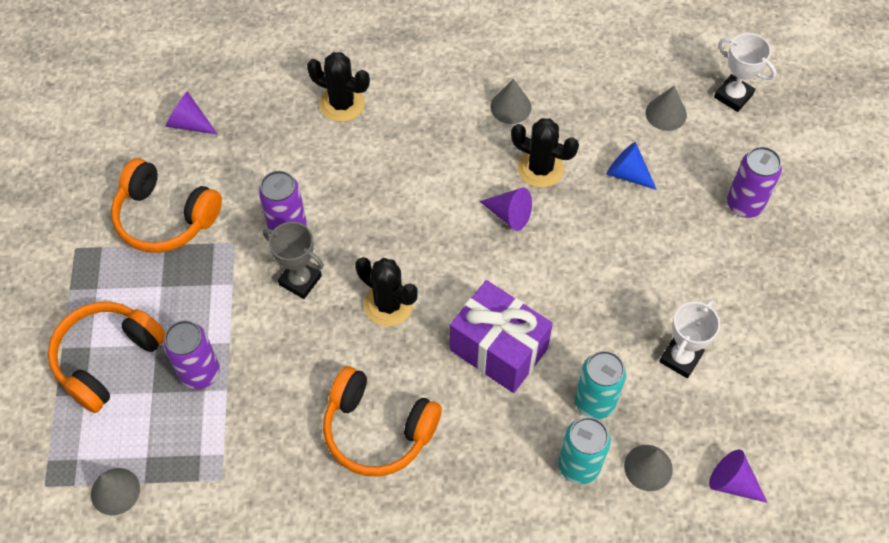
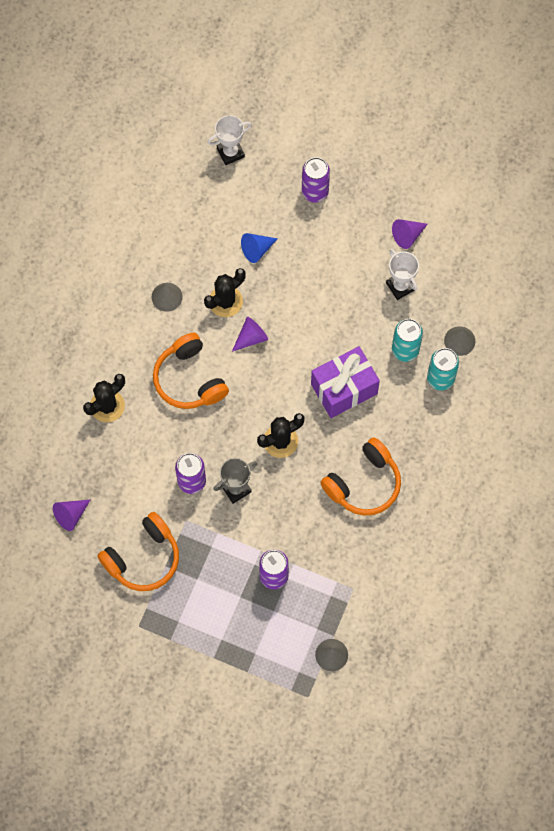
camera: 65 degrees left, 10 degrees up
(107, 359) = (236, 631): orange headphones -> orange headphones (189, 379)
(666, 113) = (223, 202): grey cone -> none
(732, 482) = (490, 299): purple cone -> purple cone (407, 235)

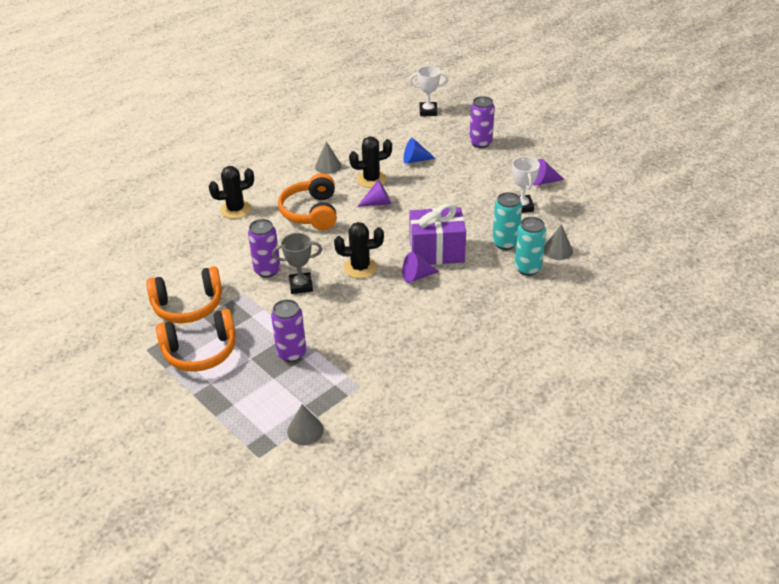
camera: 25 degrees right, 30 degrees down
(71, 515) = (153, 262): purple cone -> purple cone (417, 276)
(364, 483) = (417, 315): orange headphones -> orange headphones (200, 351)

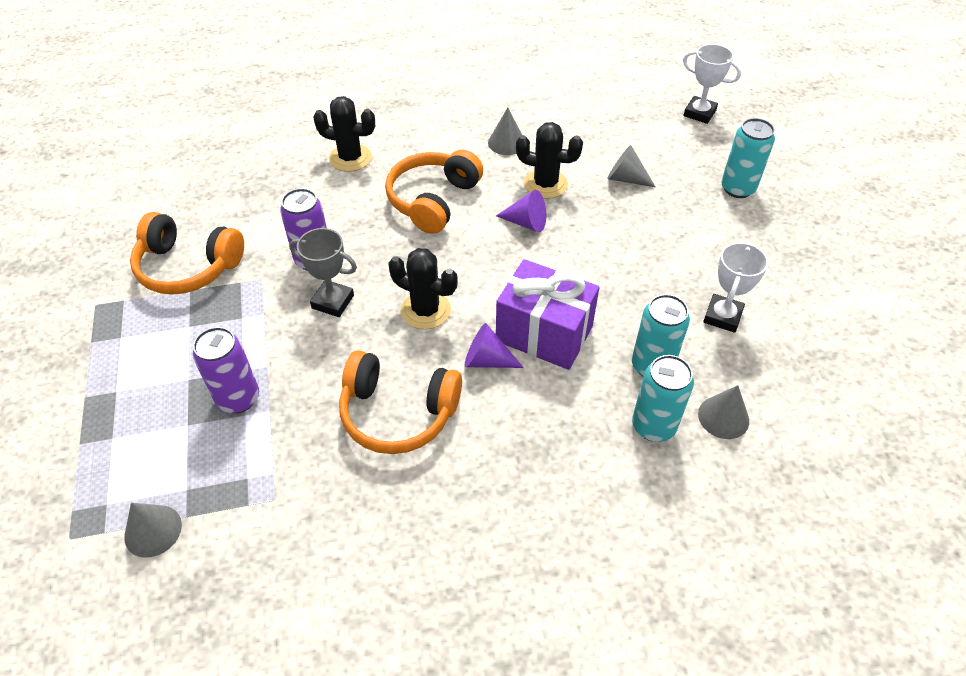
camera: 30 degrees right, 10 degrees up
(200, 351) = (145, 338): orange headphones -> orange headphones (398, 413)
(415, 160) = (626, 178): blue cone -> grey cone
(480, 143) = (737, 188): purple can -> turquoise can
(543, 181) = (787, 289): purple cone -> none

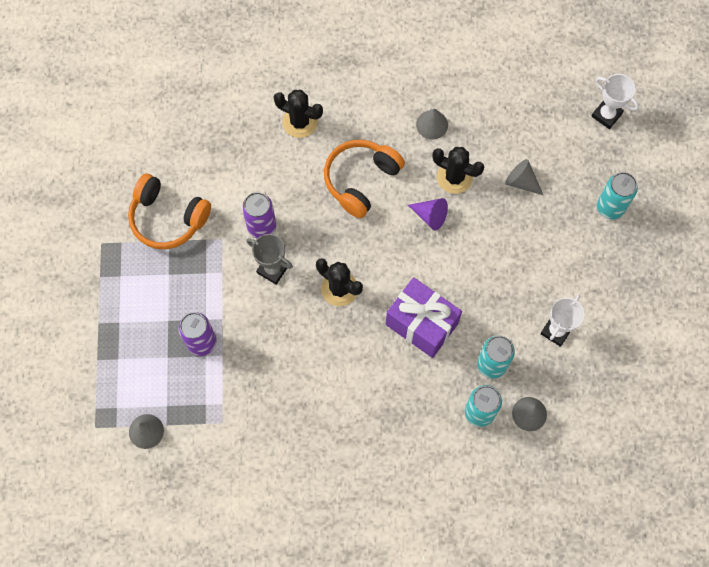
camera: 10 degrees right, 20 degrees up
(398, 413) = (308, 372): orange headphones -> none
(487, 360) = (376, 340): purple cone -> none

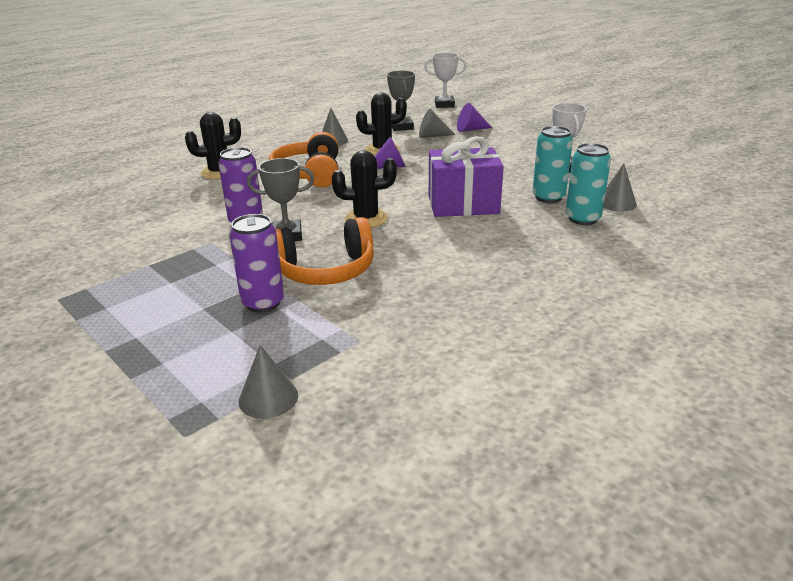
camera: 40 degrees left, 40 degrees down
(168, 218) = (133, 254): orange headphones -> orange headphones (325, 270)
(515, 139) = (401, 127): none -> grey trophy
(567, 195) = (470, 129): none -> purple cone
(610, 207) = (504, 124): turquoise can -> none

